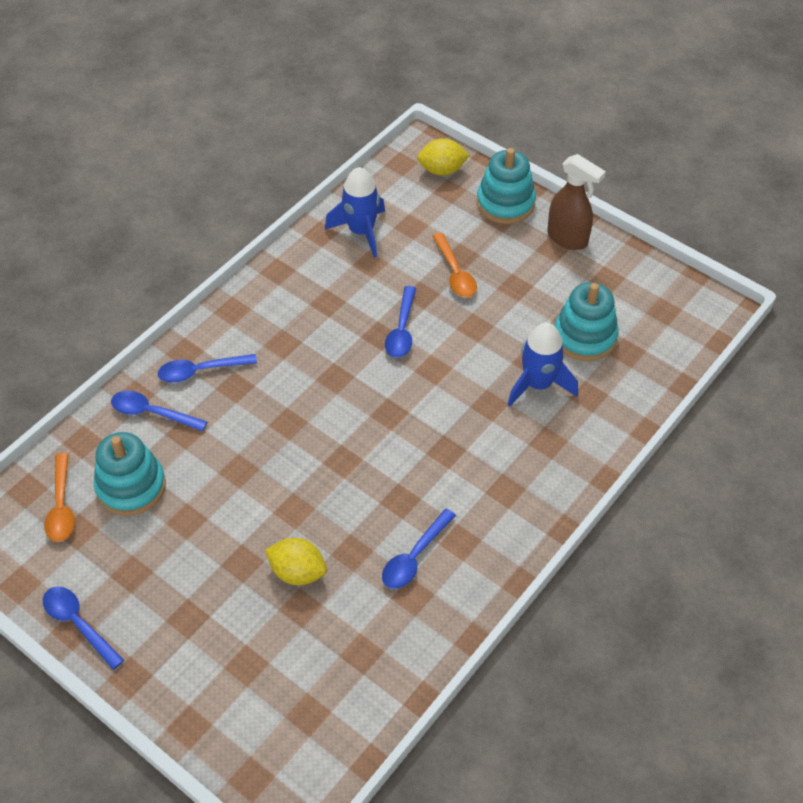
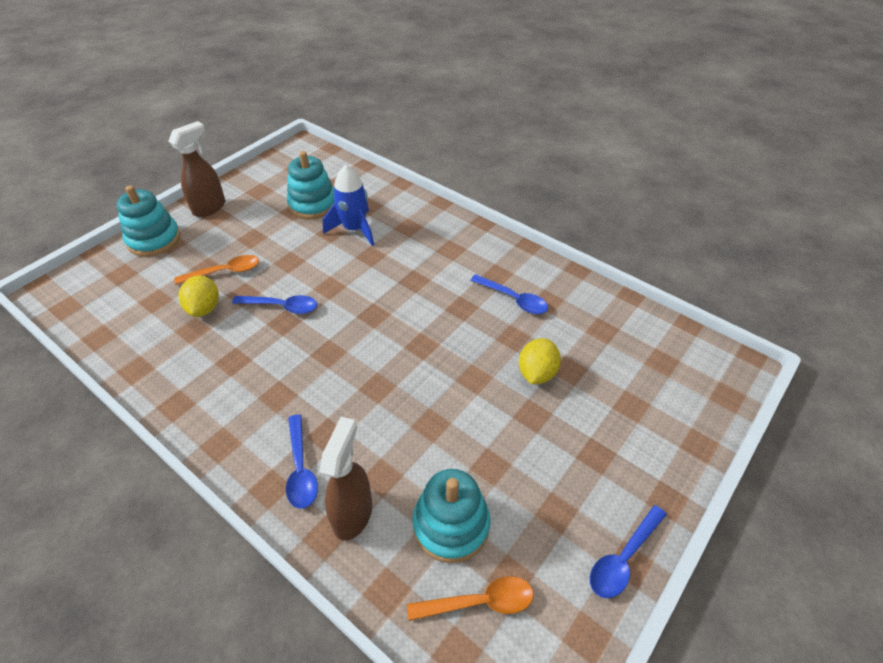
camera: 90 degrees left, 5 degrees down
(152, 413) = (353, 513): blue spoon -> brown spray bottle
(361, 231) = (147, 336): blue rocket -> none
(442, 170) = (91, 278): yellow lemon -> yellow lemon (204, 308)

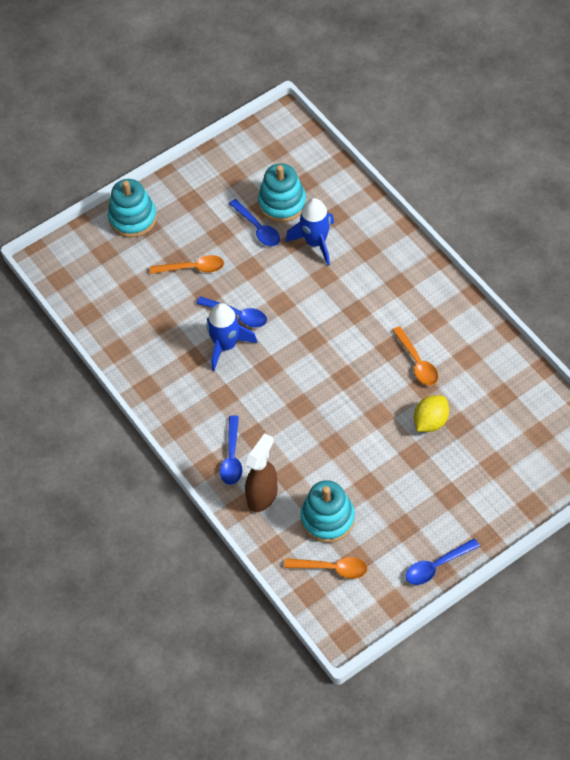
camera: 20 degrees right, 10 degrees up
(204, 308) = (173, 303): yellow lemon -> none
(210, 207) = (184, 188): brown spray bottle -> none
(273, 339) = (226, 345): none -> blue rocket
(497, 315) = (417, 362): none -> orange spoon
(513, 299) = (437, 349): blue spoon -> blue spoon (257, 228)

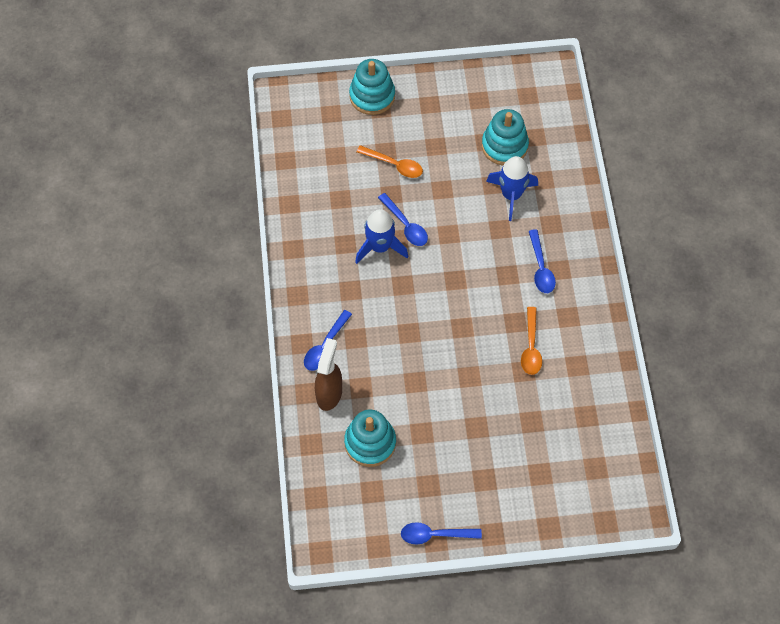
camera: 25 degrees right, 5 degrees up
(257, 228) = (470, 157): blue spoon -> blue spoon (541, 267)
(263, 496) = (329, 393): brown spray bottle -> brown spray bottle turned 45 degrees counterclockwise
(331, 568) = (346, 487): orange spoon -> none
(430, 421) = (509, 406): yellow lemon -> none

